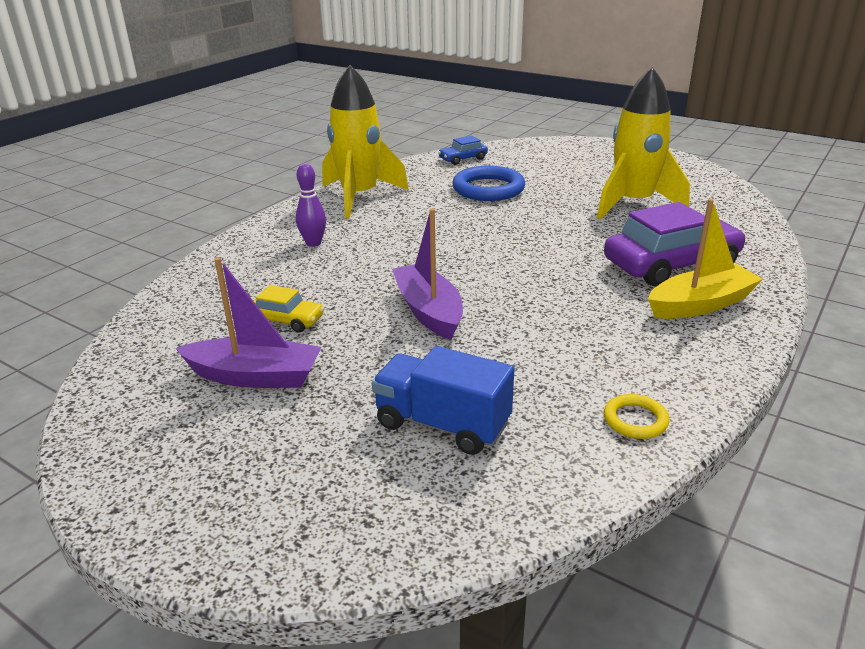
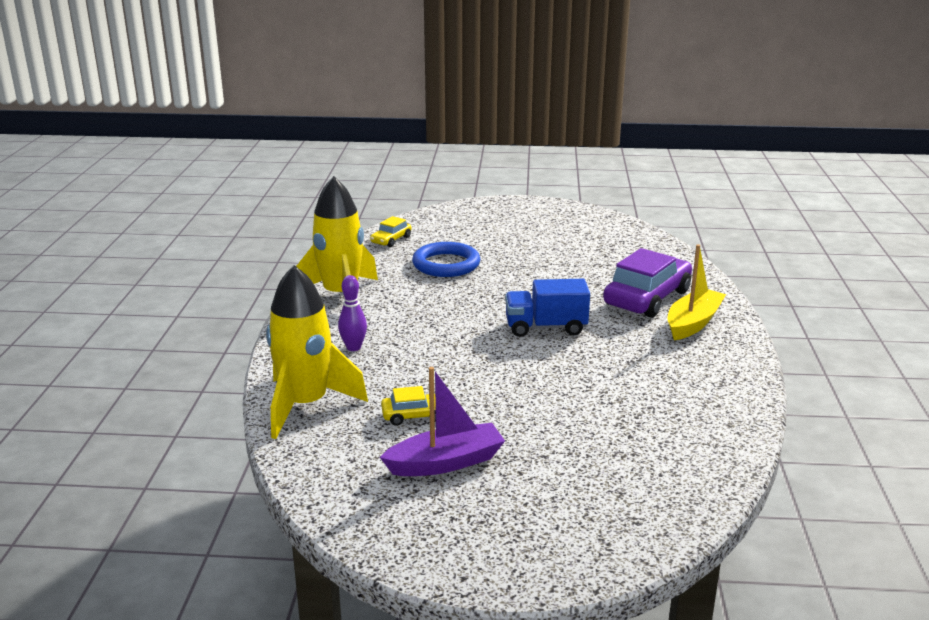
camera: 30 degrees left, 5 degrees down
(429, 311) = (517, 378): purple boat -> none
(442, 424) = (616, 451): blue truck -> blue truck (545, 327)
(463, 159) = (391, 240): blue car -> yellow car
(633, 204) = (573, 254): yellow rocket -> yellow rocket (305, 405)
(635, 420) = (726, 410): yellow ring -> none

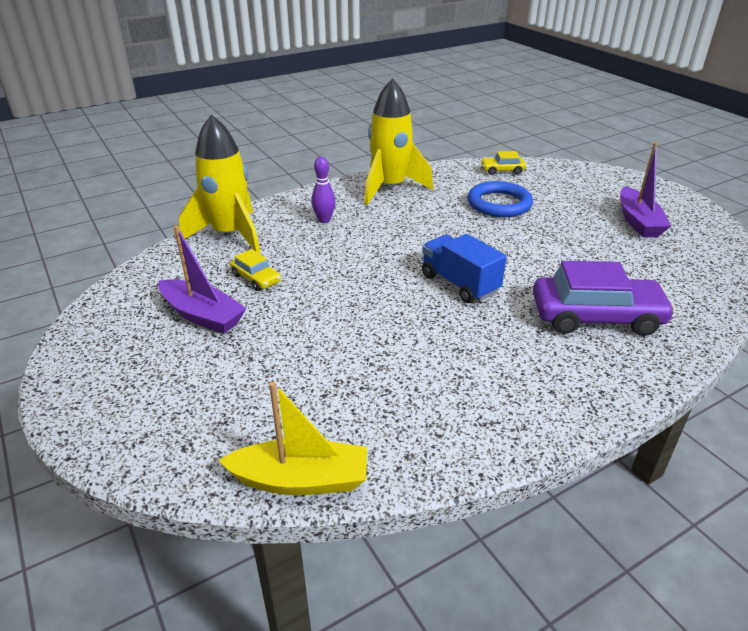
camera: 55 degrees right, 10 degrees up
(548, 231) = (638, 221): none -> purple boat
(693, 323) = (586, 362): yellow boat -> yellow boat (300, 480)

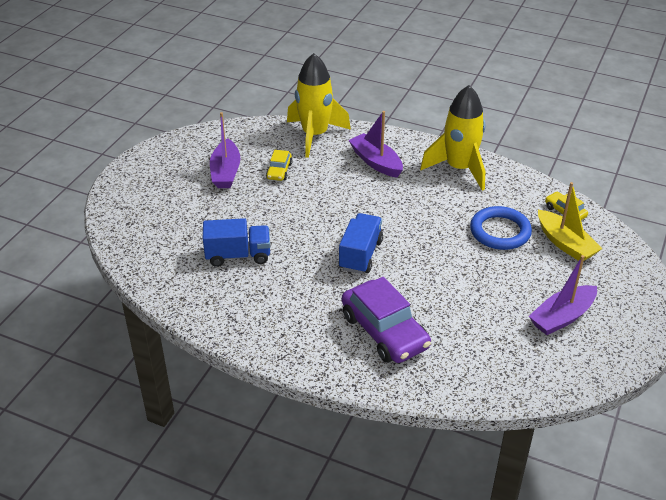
camera: 55 degrees right, 5 degrees up
(300, 480) = (137, 269): yellow boat -> yellow boat (565, 243)
(324, 220) = (376, 162): purple bowling pin -> purple boat
(372, 368) = (238, 255): none -> blue truck

